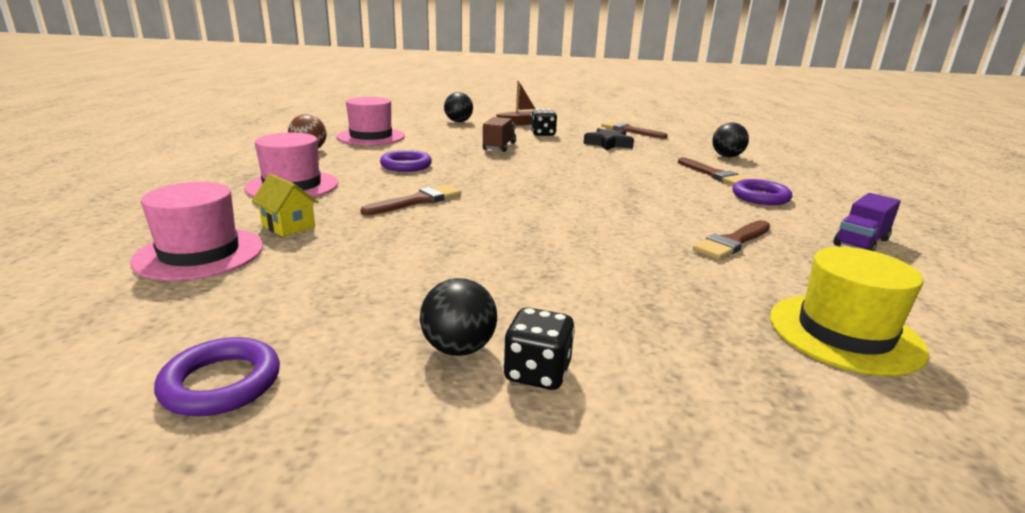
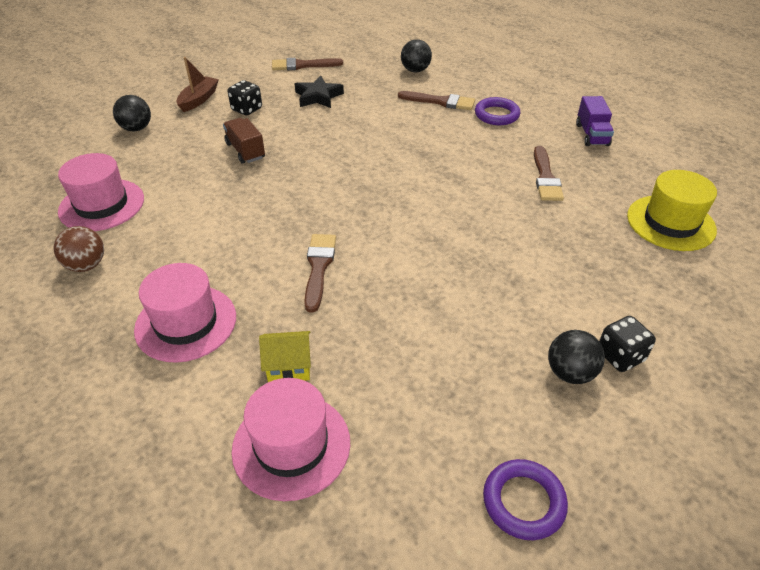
camera: 45 degrees left, 20 degrees up
(406, 165) = (222, 228): purple ring -> none

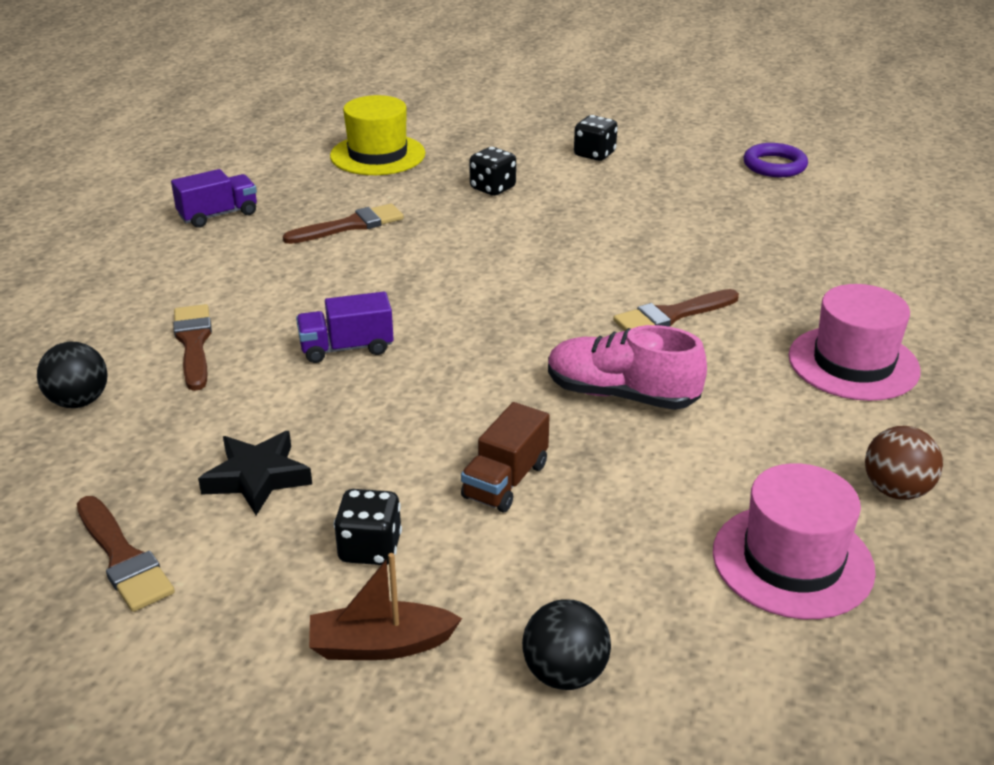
camera: 120 degrees left, 10 degrees down
(265, 209) = (621, 395): none -> pink shoe
(289, 367) = (810, 283): yellow house -> none
(291, 445) = (872, 255): pink hat -> none
(396, 140) = (346, 348): none -> purple truck
(496, 115) = (207, 287): purple ring -> none
(570, 373) = (639, 169): black ball -> none
(573, 261) = (492, 188): none -> black dice

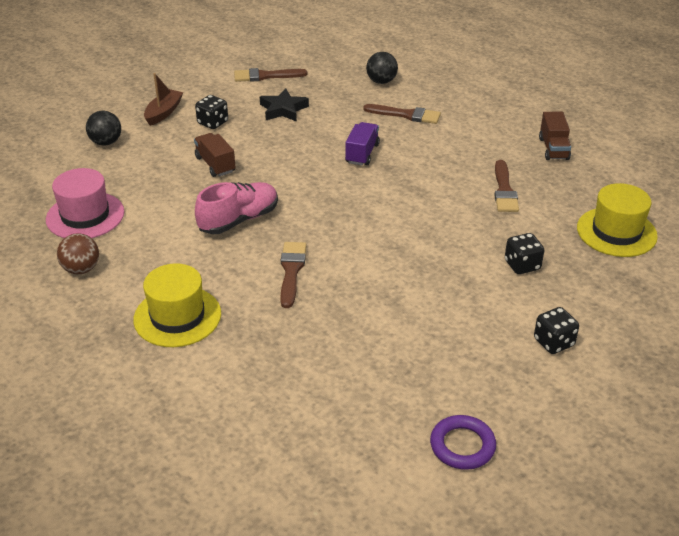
camera: 120 degrees right, 5 degrees up
(218, 215) = (553, 149): purple truck -> brown truck
(853, 363) = (177, 316): pink hat -> yellow hat

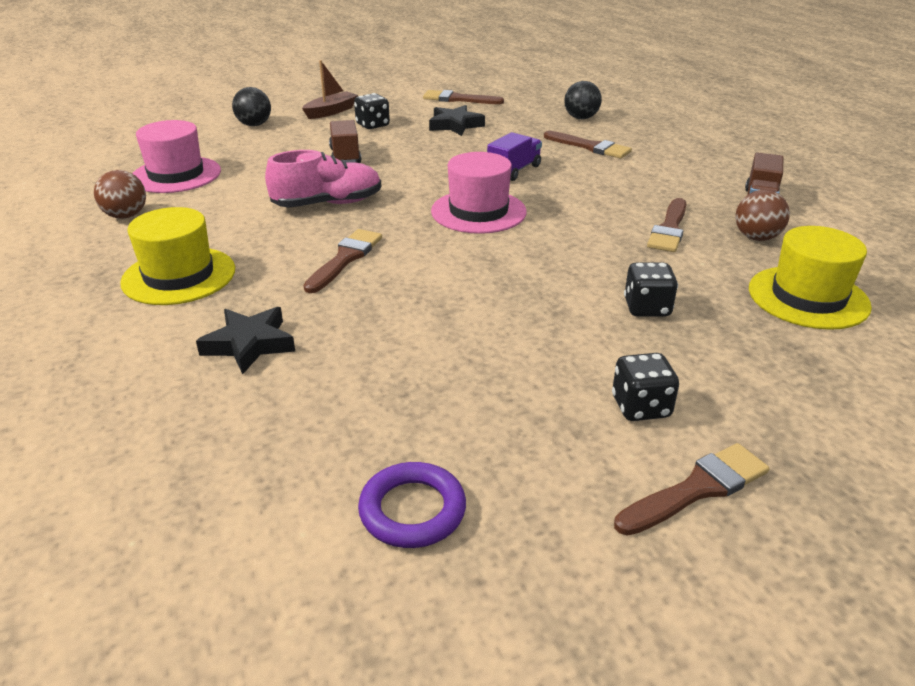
camera: 20 degrees right, 5 degrees down
(278, 361) = (249, 344): none -> black star
(360, 203) = (478, 211): none -> pink hat
(565, 185) = (756, 238): none -> brown ball
(608, 388) = (697, 489): none -> brown brush

